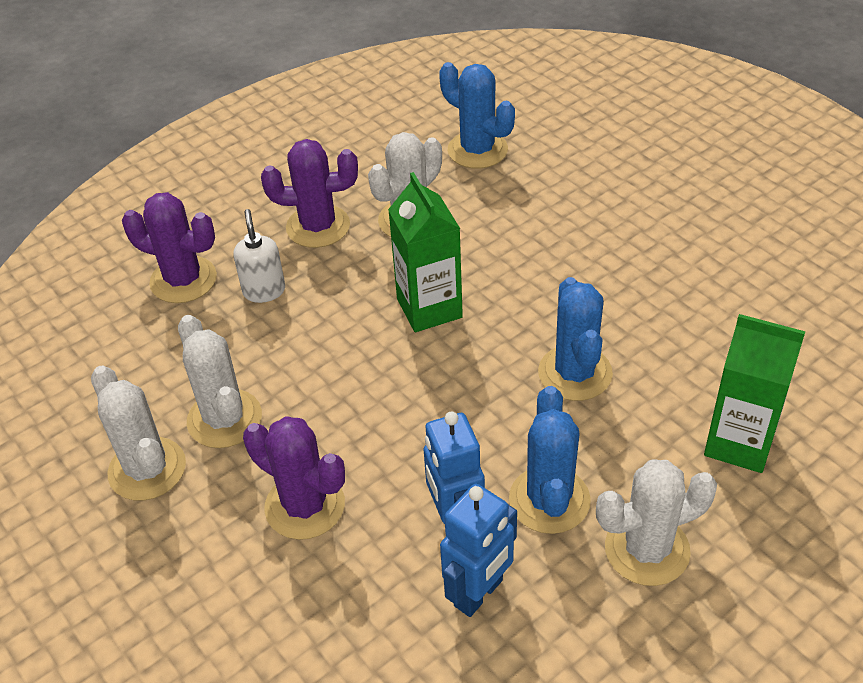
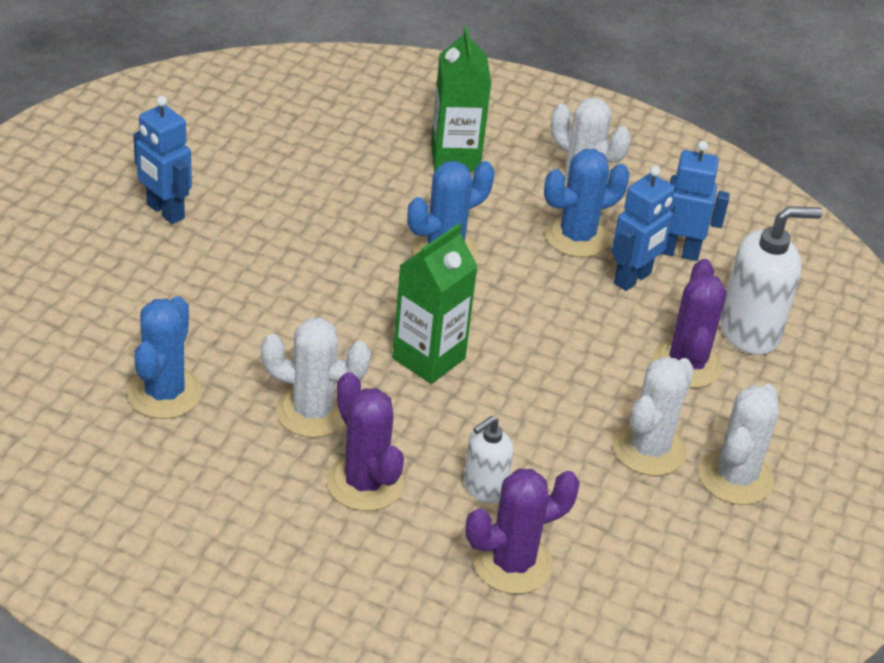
camera: 125 degrees left, 5 degrees down
(183, 280) = (512, 563): purple cactus -> purple cactus turned 75 degrees clockwise
(313, 595) = (750, 332): none -> white soap dispenser
(711, 198) = (165, 211): none -> blue robot

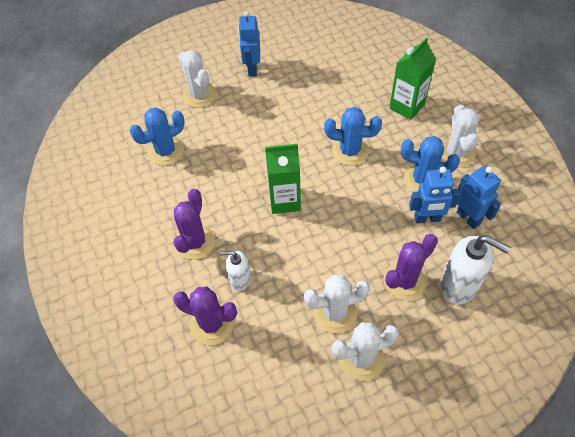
camera: 50 degrees right, 15 degrees up
(312, 411) = (211, 195): white cactus -> white cactus (199, 95)

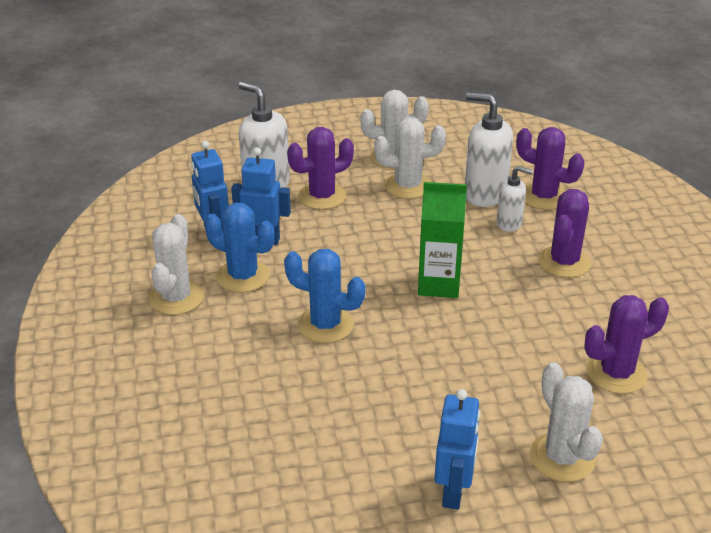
camera: 170 degrees left, 20 degrees down
(166, 151) = (616, 373): blue cactus -> purple cactus
(264, 315) = (484, 194): none -> white soap dispenser
(407, 106) = (203, 371): green carton -> none

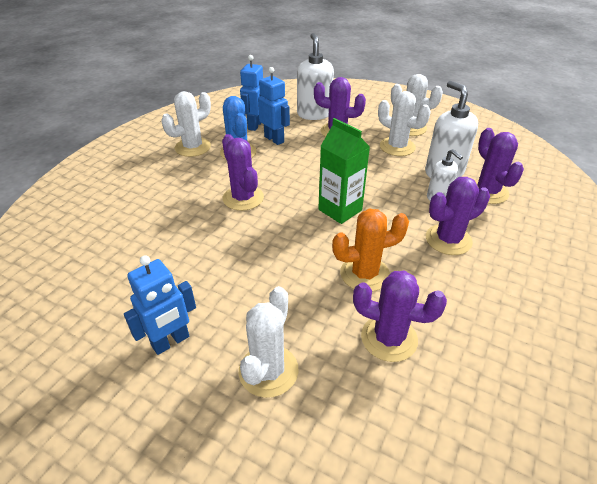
camera: 40 degrees right, 5 degrees up
(325, 325) = (243, 198): blue cactus -> purple cactus
(535, 332) = (364, 274): none -> orange cactus

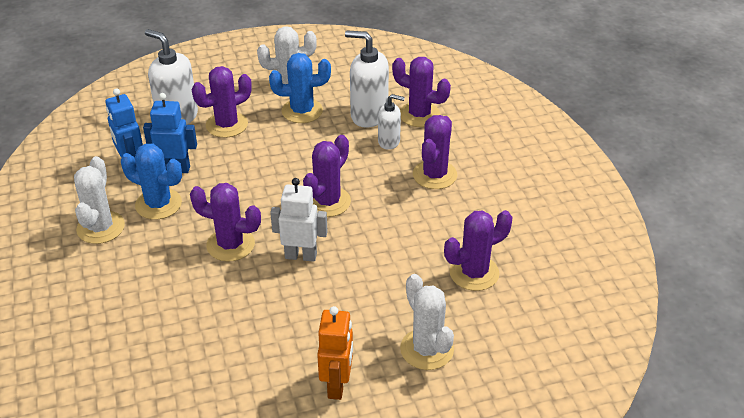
camera: 45 degrees left, 0 degrees up
(171, 342) = (337, 385): blue robot -> orange robot
(274, 233) = (301, 256): none -> white robot
(340, 210) = (327, 202): green carton -> purple cactus
(364, 274) = (408, 241): orange cactus -> none
(397, 147) = (302, 111): white cactus -> blue cactus

